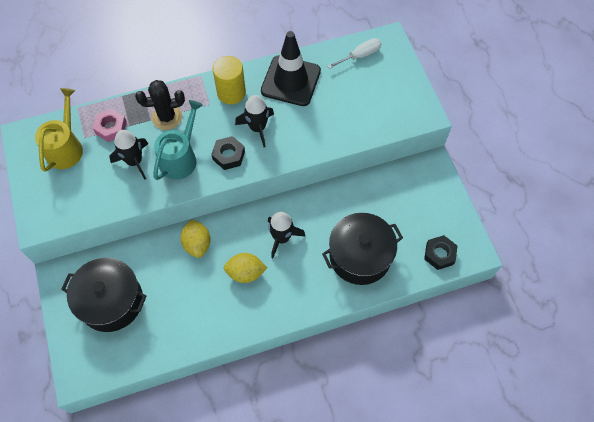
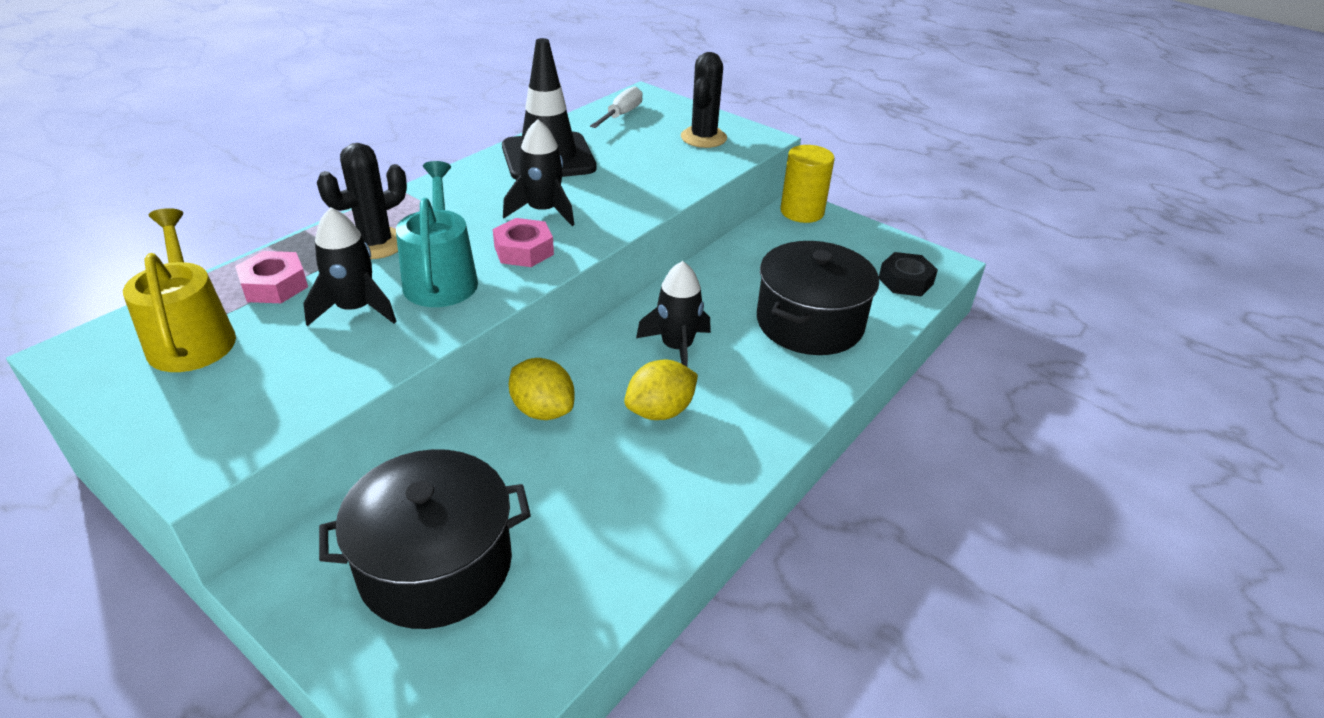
camera: 35 degrees left, 25 degrees down
(228, 155) = (524, 250): black nut -> pink nut
(231, 93) = (466, 191): yellow cylinder -> yellow cylinder (802, 212)
(391, 100) = (703, 138): none -> black cactus

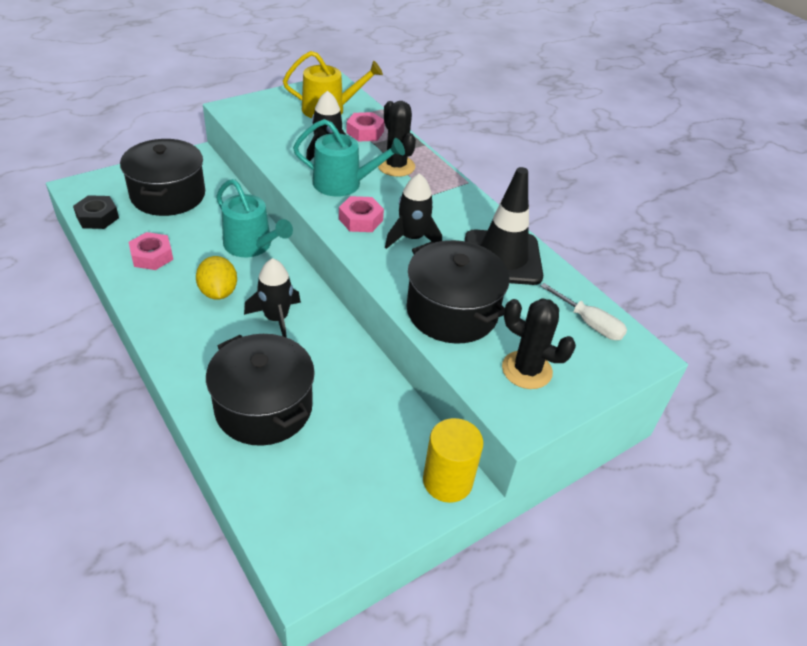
camera: 105 degrees right, 5 degrees up
(543, 410) = (251, 245): yellow lemon -> turquoise watering can
(620, 513) = (152, 256): none -> pink nut
(654, 176) = (452, 311): none -> black pot
(905, 281) = (287, 515): black nut -> black nut (97, 217)

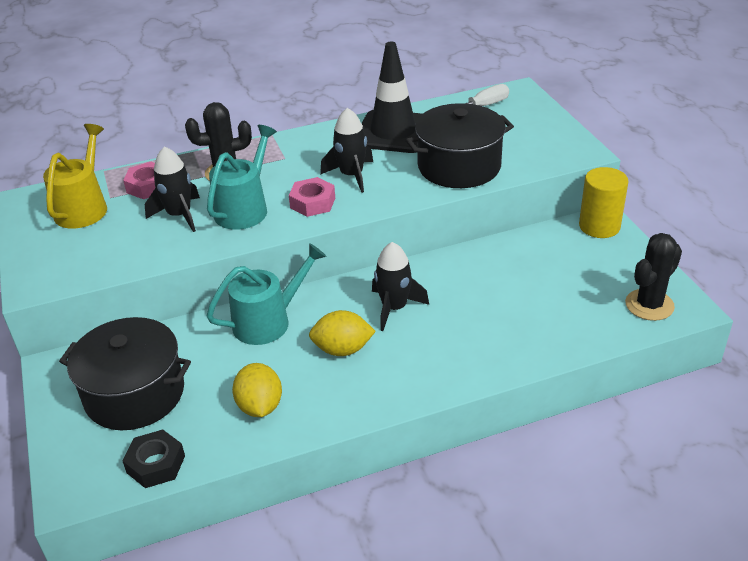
camera: 70 degrees left, 5 degrees down
(152, 256) = (260, 406): pink nut -> yellow lemon
(263, 407) = (514, 322): black pot -> none
(526, 370) = (531, 141): black cactus -> black cactus (649, 305)

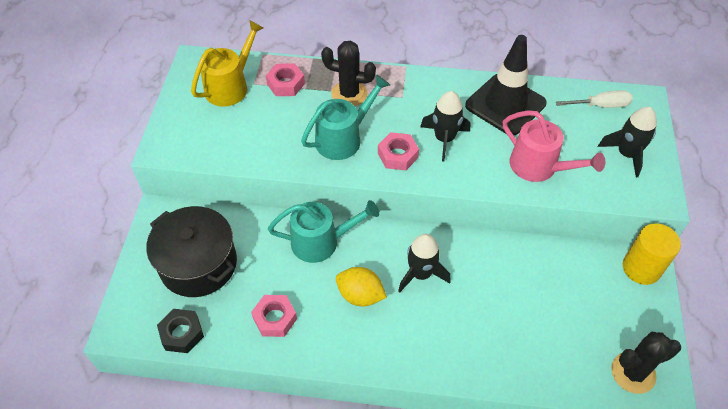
camera: 25 degrees right, 15 degrees up
(179, 215) = (293, 124): black rocket -> black rocket (626, 154)
(260, 406) = (275, 318): yellow lemon -> pink nut
(459, 166) = (539, 167): black pot -> pink watering can

